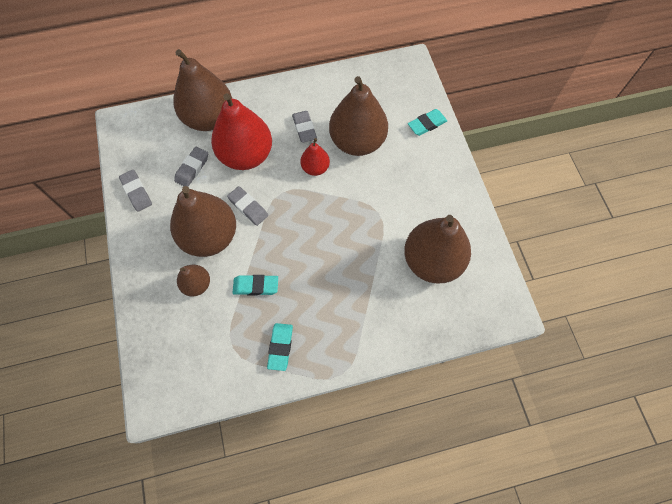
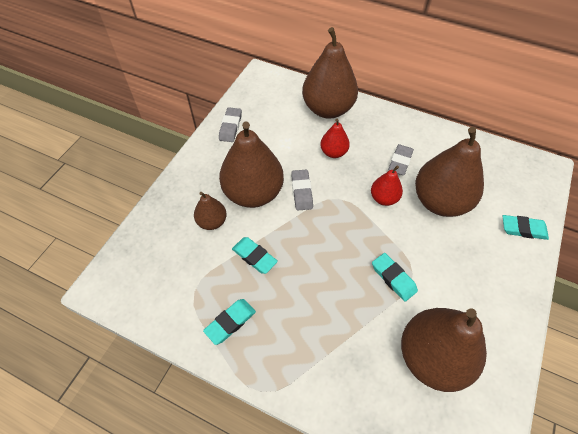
camera: 40 degrees right, 10 degrees down
(192, 168) = (284, 136): grey eraser -> none
(246, 155) = (333, 152): red pear -> red pear, size x0.50
(368, 226) = (393, 278): none -> turquoise eraser

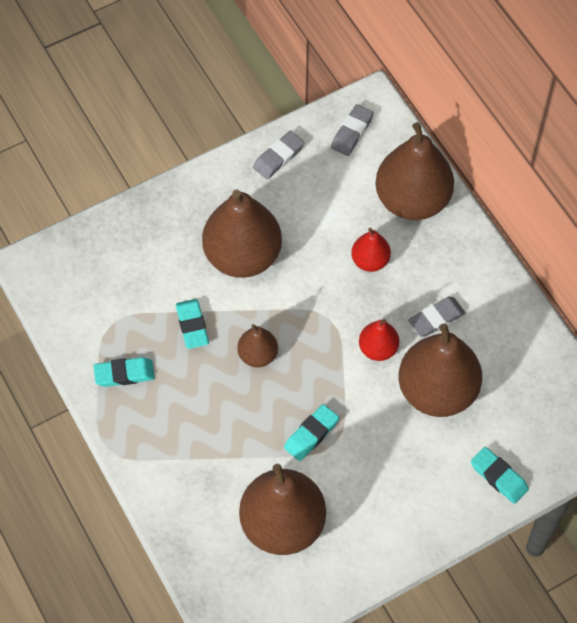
camera: 35 degrees right, 5 degrees up
(212, 222) = (177, 262): brown pear -> brown pear (257, 355)
(301, 192) = (295, 286): grey eraser -> grey eraser (352, 132)
(393, 278) = (311, 434): turquoise eraser -> turquoise eraser turned 45 degrees clockwise

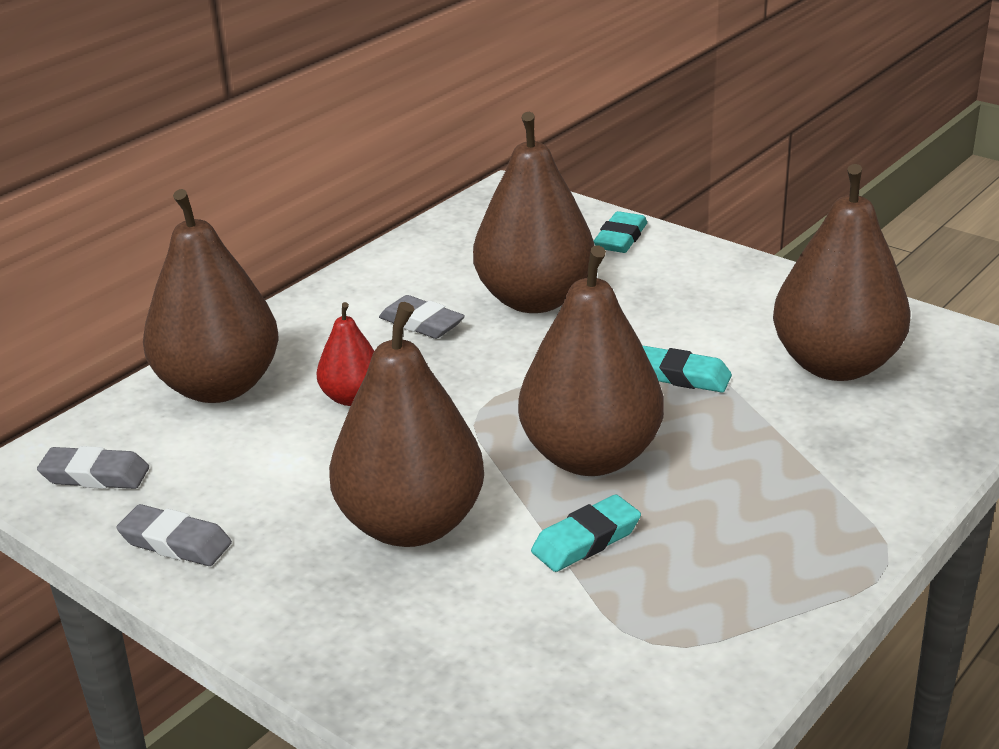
camera: 110 degrees left, 30 degrees down
(124, 374) = (738, 590): turquoise eraser -> none
(257, 355) = (590, 457): brown pear -> brown pear, size x2.01
(378, 349) = (502, 356): red pear -> none

